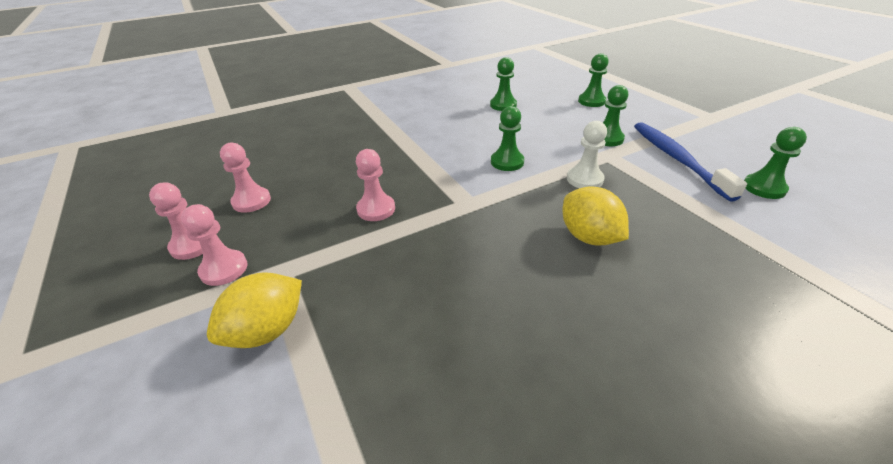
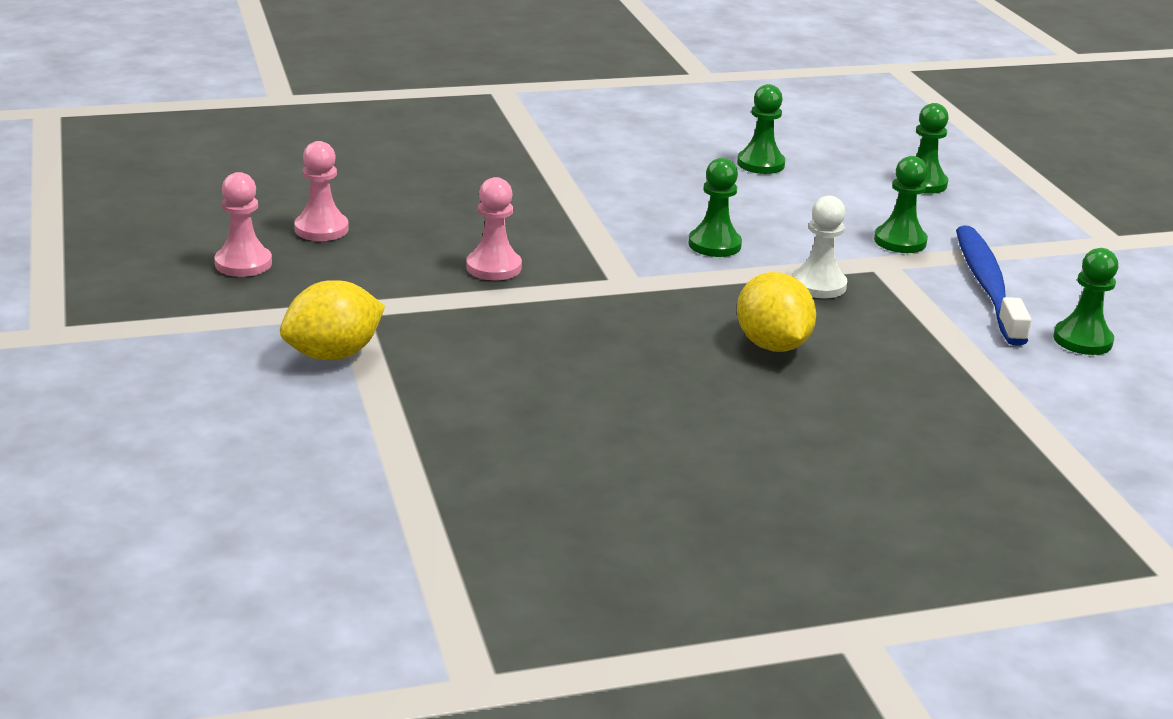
camera: 10 degrees right, 10 degrees down
(224, 269) = (283, 294): pink pawn -> none

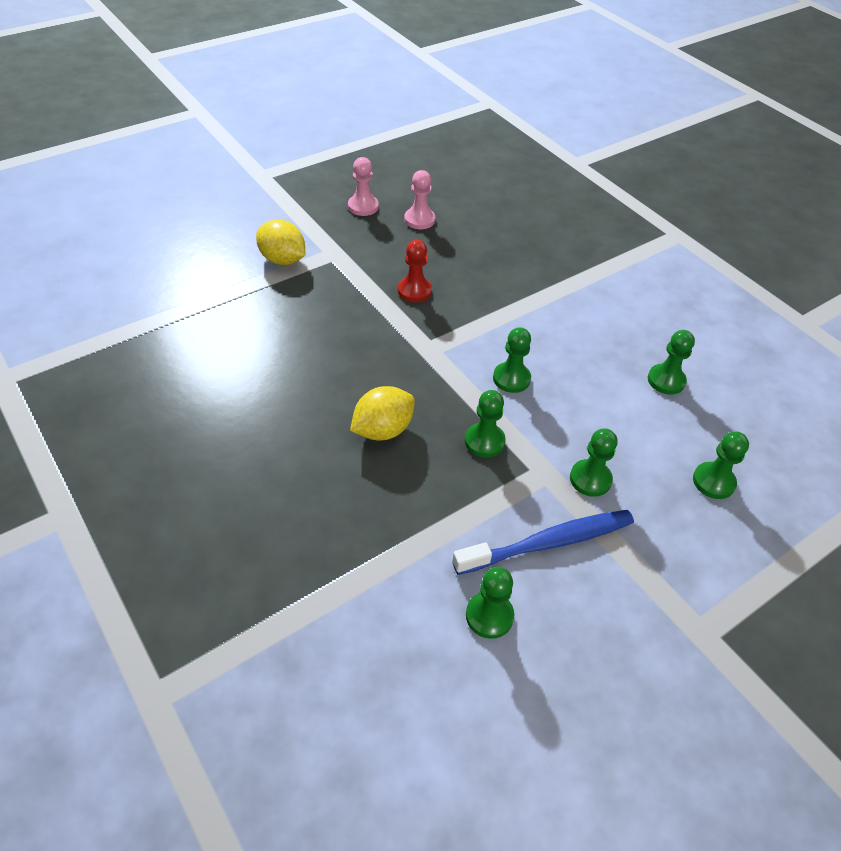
camera: 70 degrees right, 20 degrees up
(494, 267) = (414, 291): pink pawn -> red pawn
(818, 285) = (484, 441): white pawn -> green pawn

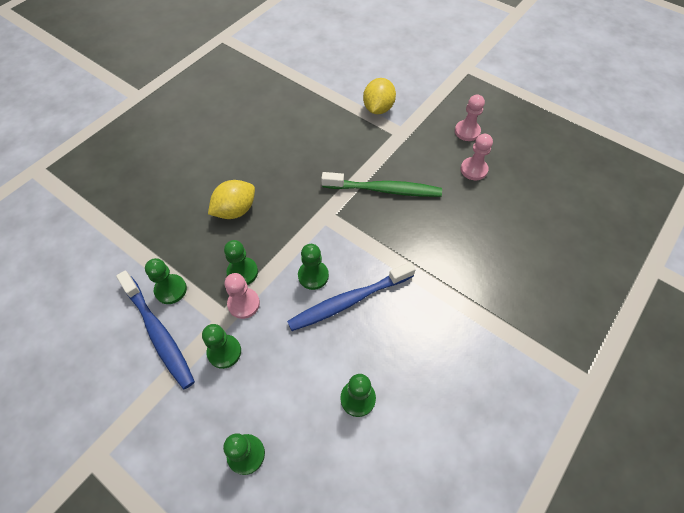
camera: 75 degrees right, 10 degrees up
(383, 430) = (235, 210): yellow lemon -> yellow lemon turned 75 degrees counterclockwise
(414, 291) = (384, 190): red pawn -> green toothbrush
(489, 616) = (95, 309): green pawn -> green pawn (171, 290)
(530, 449) = (244, 304): none -> pink pawn
(553, 358) = (349, 301): none -> blue toothbrush

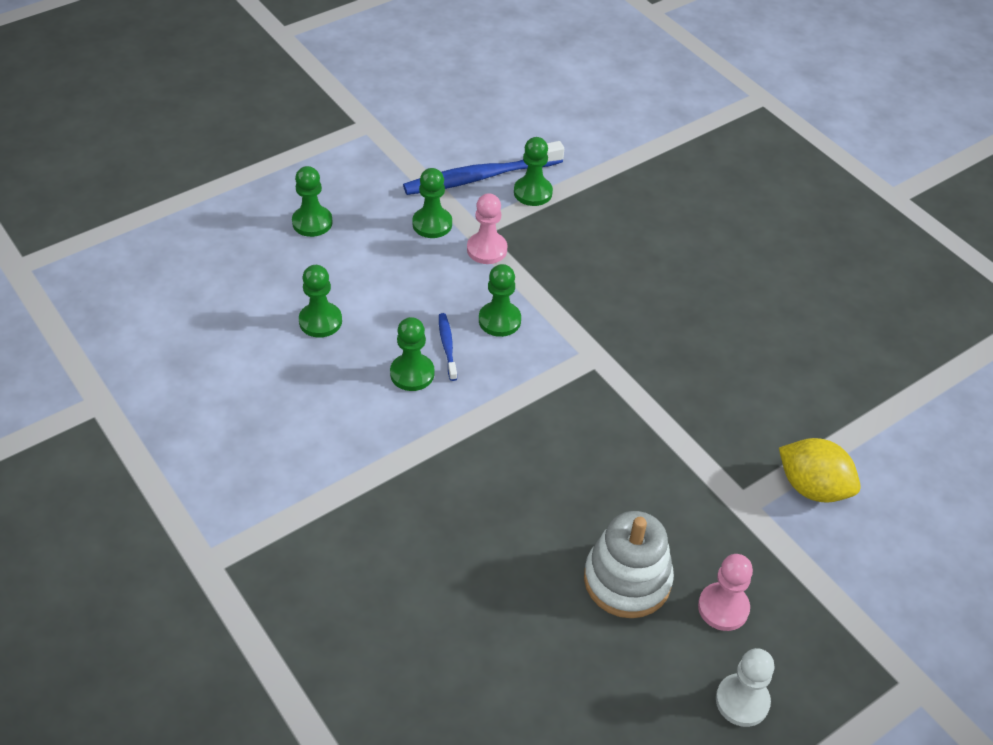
camera: 105 degrees right, 10 degrees down
(235, 210) = (635, 265): yellow lemon -> none
(242, 272) = (532, 256): green pawn -> green pawn (412, 373)
(349, 301) = (447, 346): blue toothbrush -> blue toothbrush, size x0.46
(384, 190) = (621, 439): green toothbrush -> none
(473, 170) = (627, 580): pink pawn -> white stacking toy
(510, 119) = (742, 701): none -> white pawn

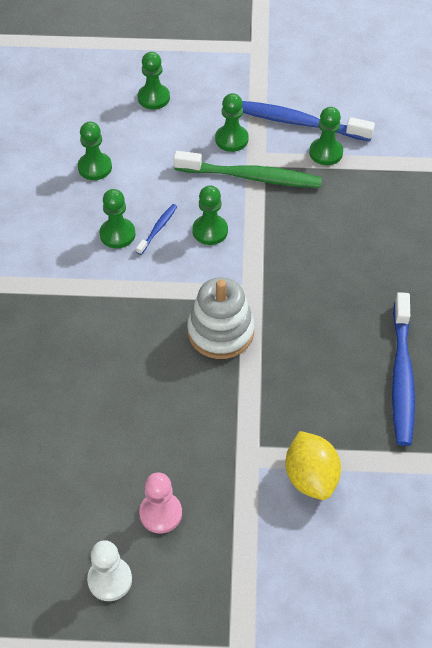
camera: 40 degrees right, 5 degrees up
(487, 249) = (251, 177): pink pawn -> green toothbrush
(627, 580) = (117, 453): white stacking toy -> white stacking toy (220, 332)
(794, 353) = (401, 376): none -> blue toothbrush

